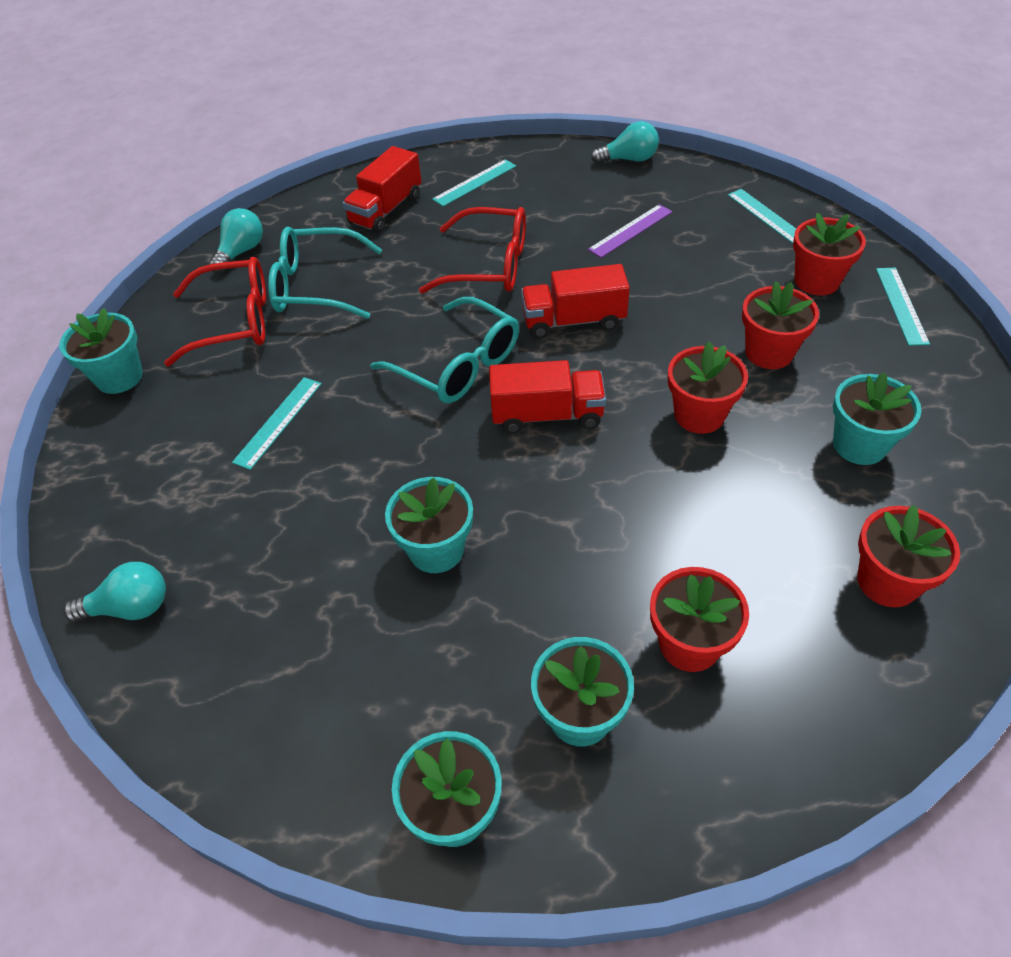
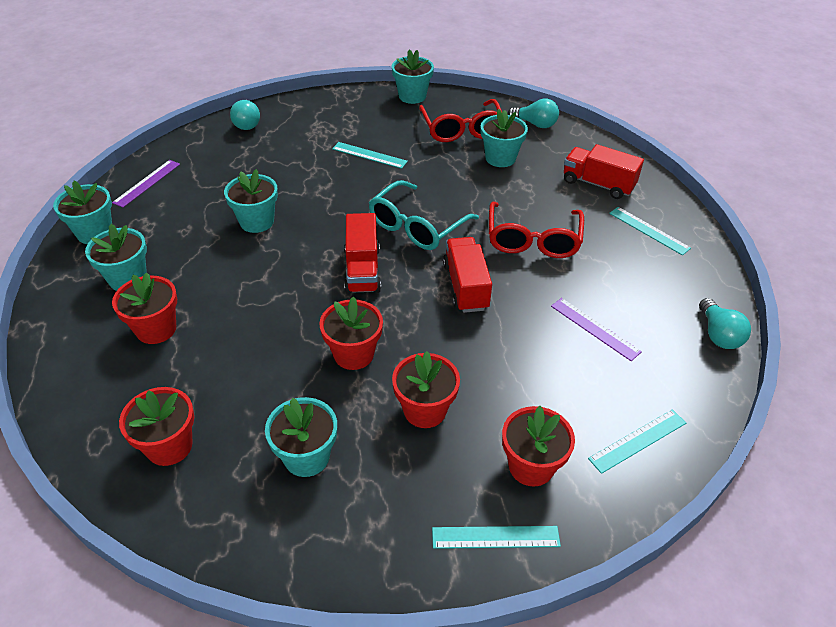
camera: 85 degrees right, 5 degrees down
(301, 752) = (147, 183): none -> purple ruler
(315, 286) = (500, 158): turquoise glasses -> turquoise flower pot

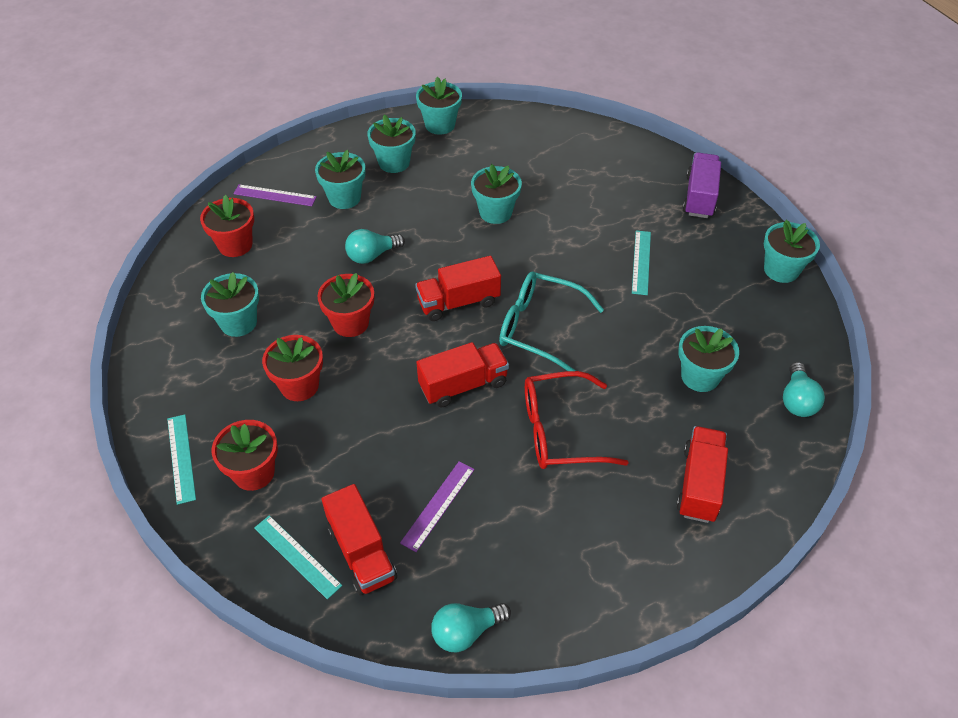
camera: 75 degrees right, 5 degrees up
(147, 183) = (517, 128): purple ruler -> purple ruler (275, 195)
(156, 329) = (344, 198): red flower pot -> turquoise flower pot
(247, 123) = (643, 158): turquoise light bulb -> turquoise light bulb (372, 255)
(313, 109) = (699, 197): none -> purple truck
(462, 130) = (738, 329): red glasses -> none
(638, 390) = (361, 552): none -> red truck
(649, 230) = (629, 548): turquoise ruler -> none

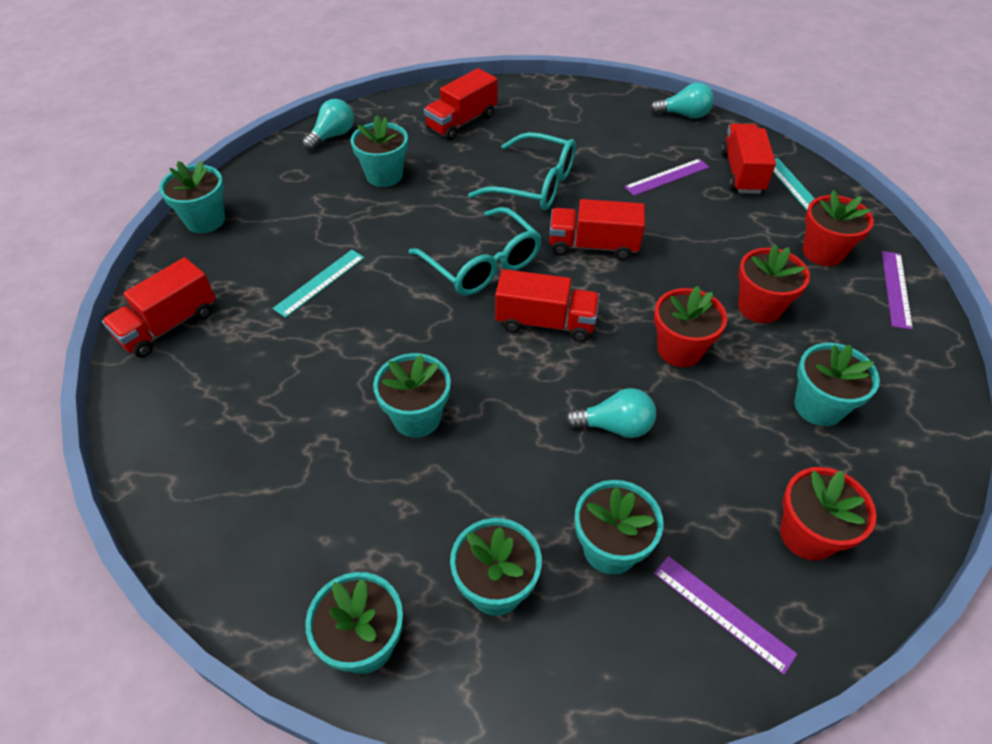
camera: 150 degrees left, 0 degrees up
(181, 458) = (896, 289): turquoise ruler -> purple ruler
(559, 431) = (535, 184): red glasses -> turquoise glasses
(699, 197) = (169, 325): purple truck -> red truck

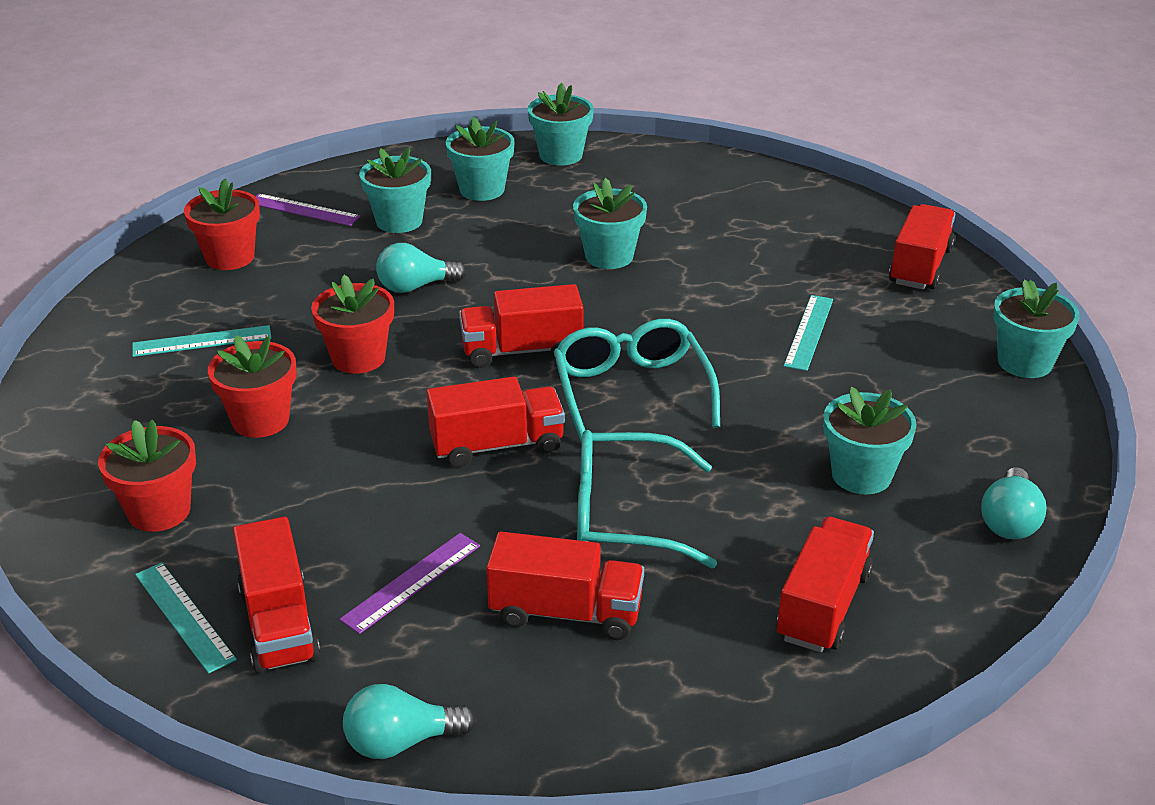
camera: 160 degrees right, 15 degrees down
(483, 264) = (631, 391): turquoise glasses -> turquoise glasses turned 45 degrees clockwise
(589, 146) = (566, 612): none -> red truck
(818, 406) = (202, 341): turquoise flower pot -> turquoise ruler
(896, 289) = (64, 482): purple ruler -> none

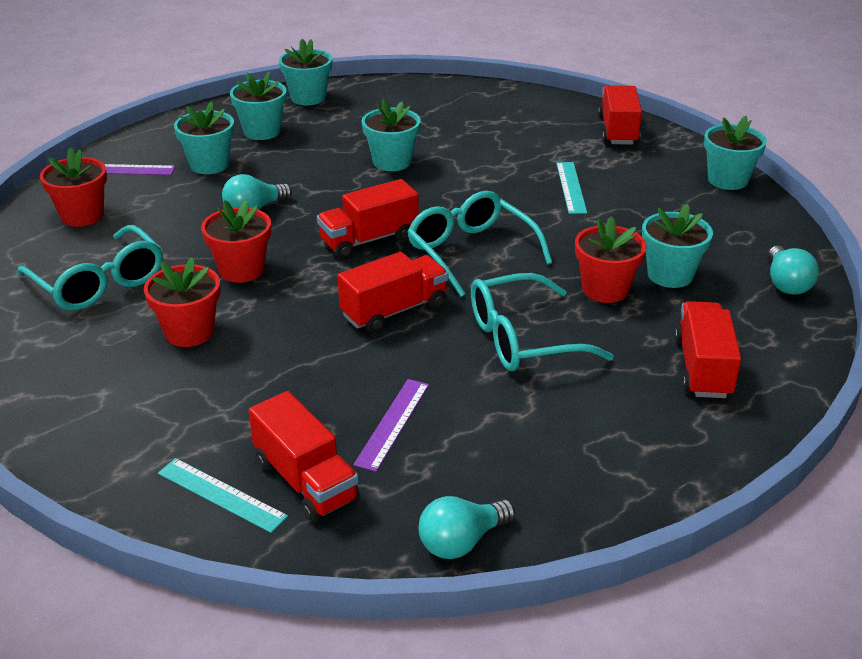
camera: 20 degrees left, 0 degrees up
(159, 511) = (146, 420): red flower pot -> red flower pot (605, 289)
(202, 341) = (99, 283): turquoise ruler -> turquoise glasses
(566, 612) = (525, 416): red truck -> none

